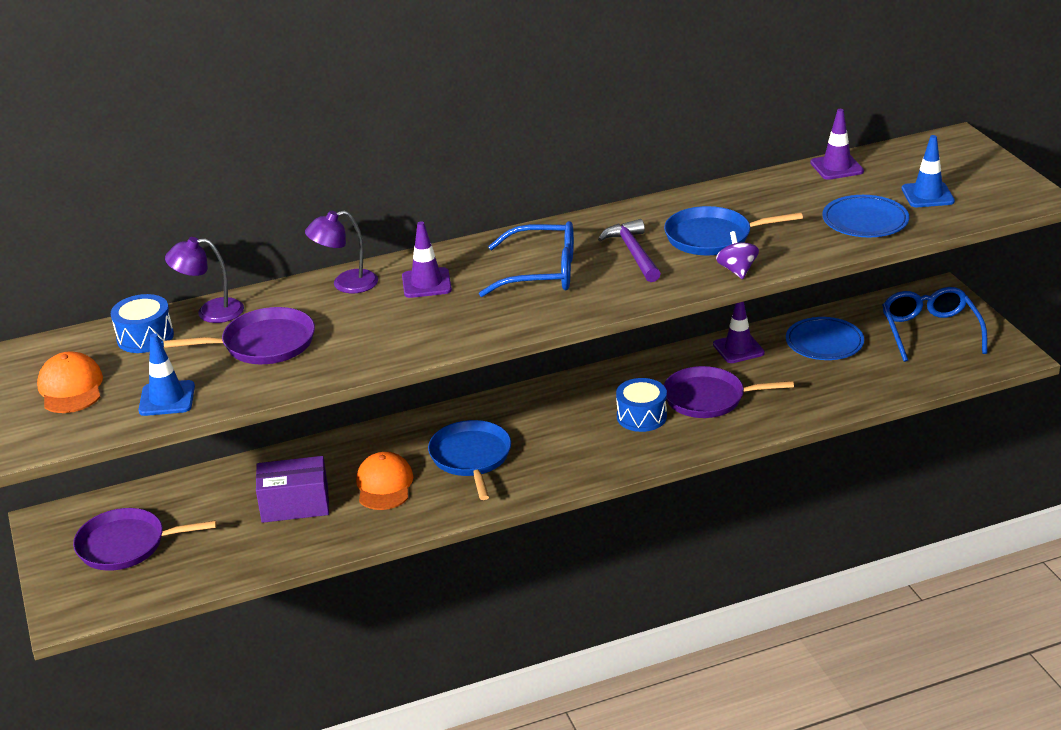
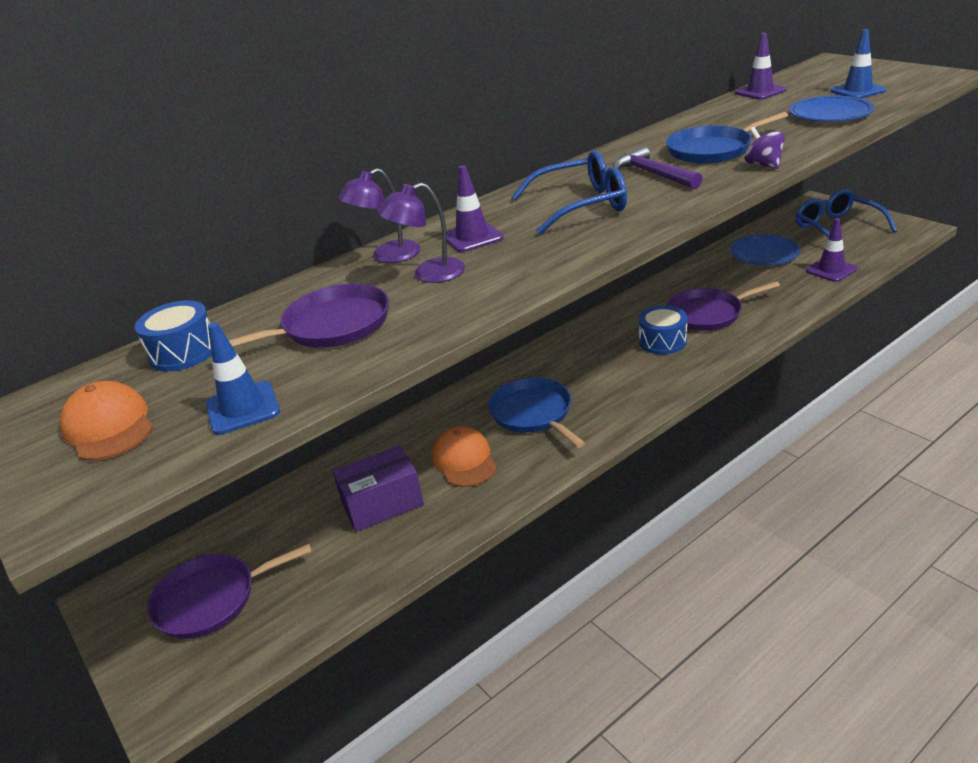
camera: 15 degrees left, 0 degrees up
(210, 312) = (250, 312): purple lamp -> purple lamp (429, 274)
(738, 349) = (699, 273): purple traffic cone -> purple traffic cone (831, 270)

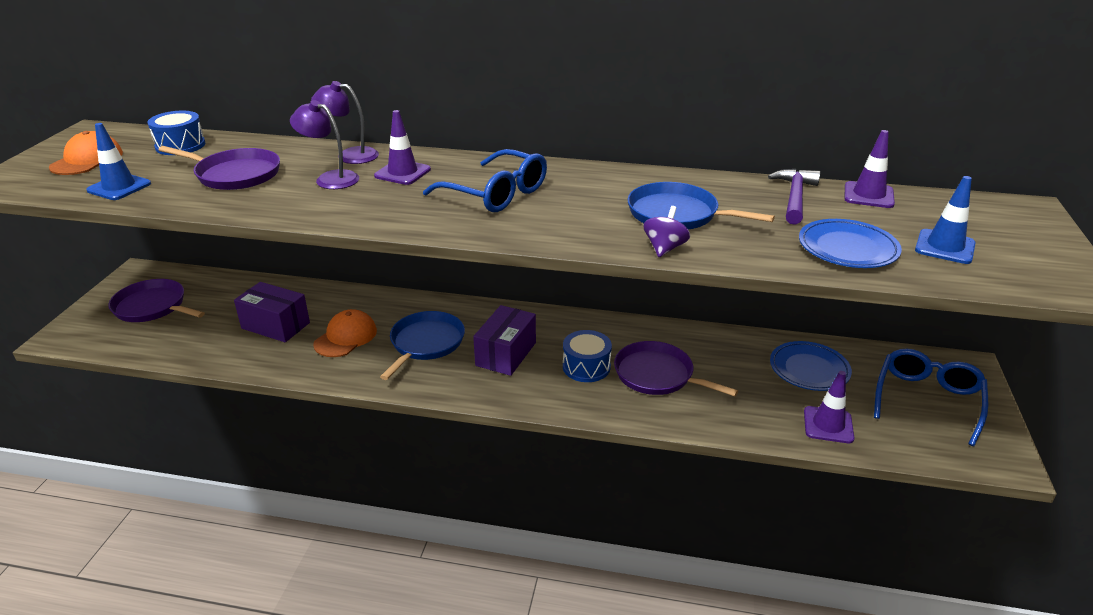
camera: 45 degrees right, 0 degrees up
(600, 374) = (506, 354): none -> purple box
(653, 174) = (590, 204): purple hammer -> purple hammer (794, 197)

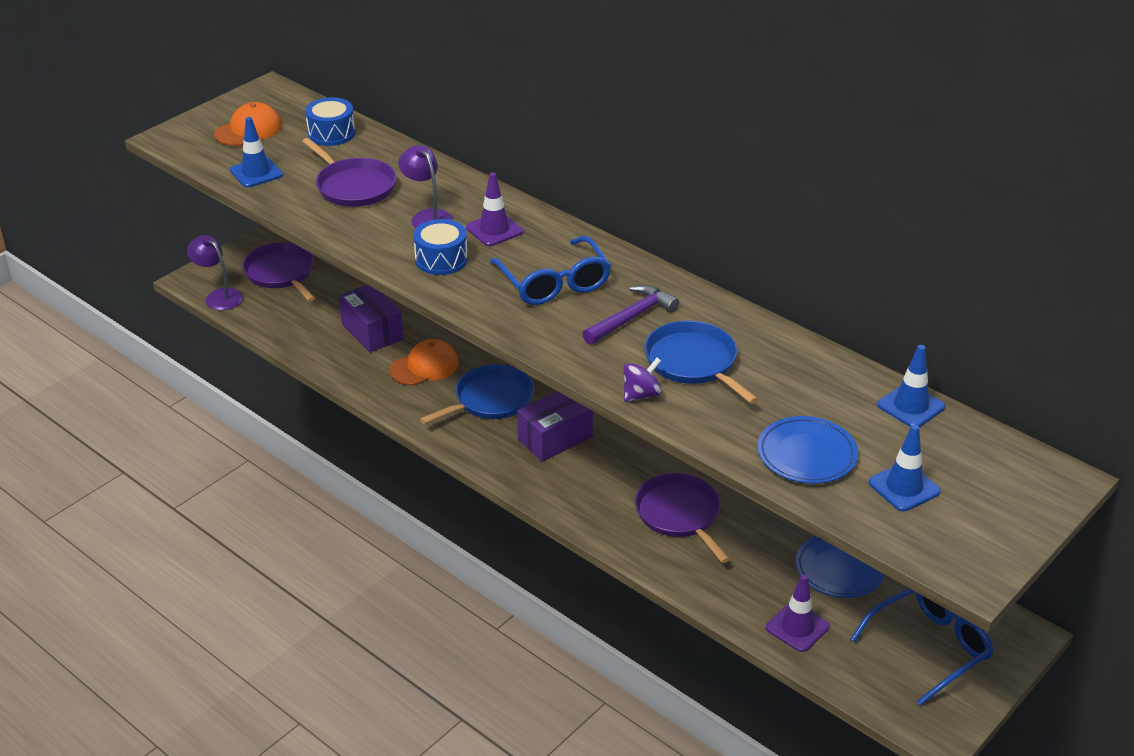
camera: 30 degrees right, 5 degrees up
(350, 155) = (465, 192): purple lamp -> purple lamp (219, 296)
(586, 367) = (619, 480): blue drum -> blue drum (441, 259)
(794, 197) = (830, 382): purple hammer -> purple hammer (631, 317)
(868, 195) = (911, 406): purple traffic cone -> blue traffic cone

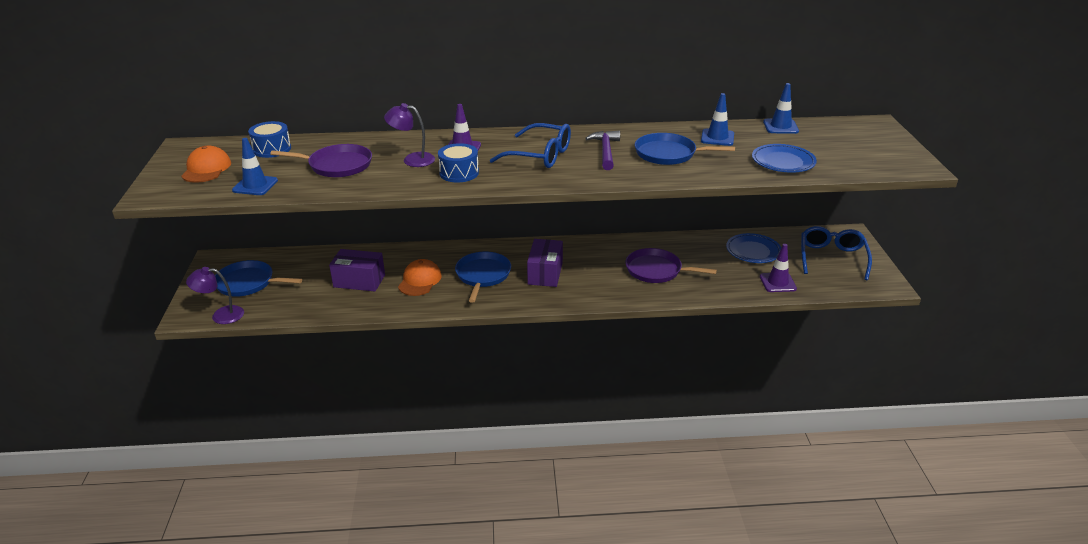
camera: 45 degrees left, 5 degrees down
(281, 273) = (248, 283): purple pan -> blue pan
(641, 394) = (673, 176): purple spinning top -> none
(904, 487) = (838, 153): blue traffic cone -> blue traffic cone (717, 138)

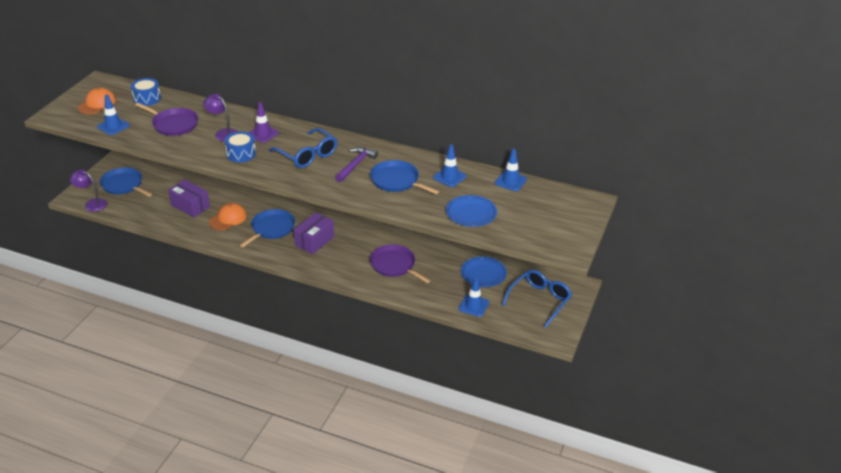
camera: 25 degrees right, 5 degrees up
(777, 282) = (473, 306): purple traffic cone -> blue traffic cone

